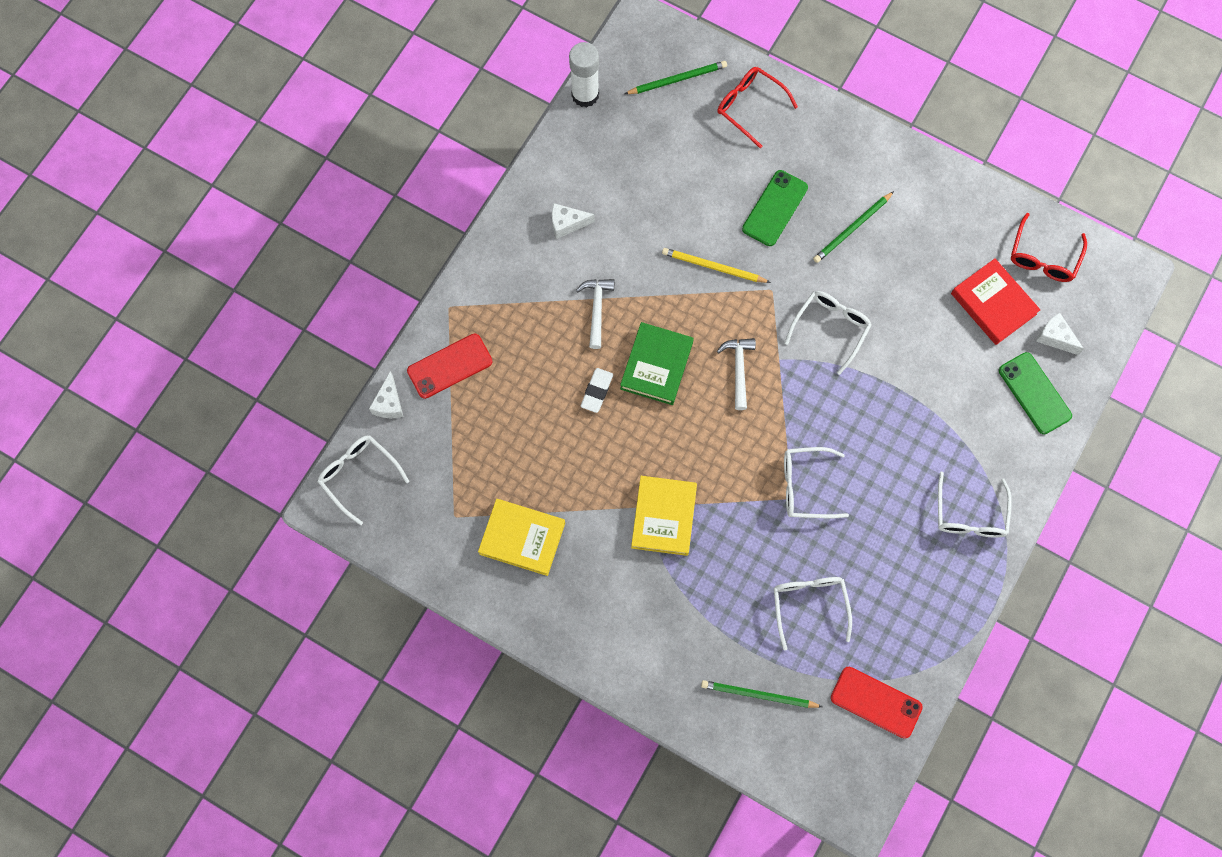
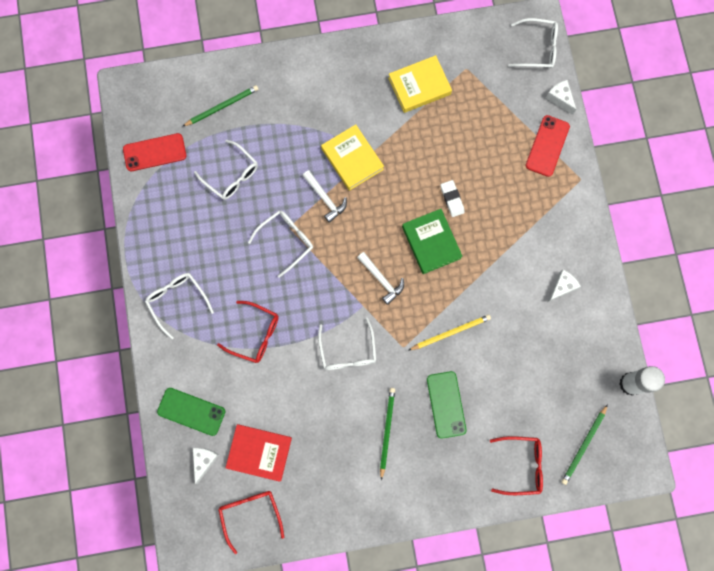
camera: 140 degrees right, 5 degrees up
(596, 309) = (496, 248): white hammer -> white hammer (325, 198)
(912, 417) = (255, 334): none -> red glasses
(1055, 337) = (204, 461): white cheese -> white cheese turned 75 degrees counterclockwise

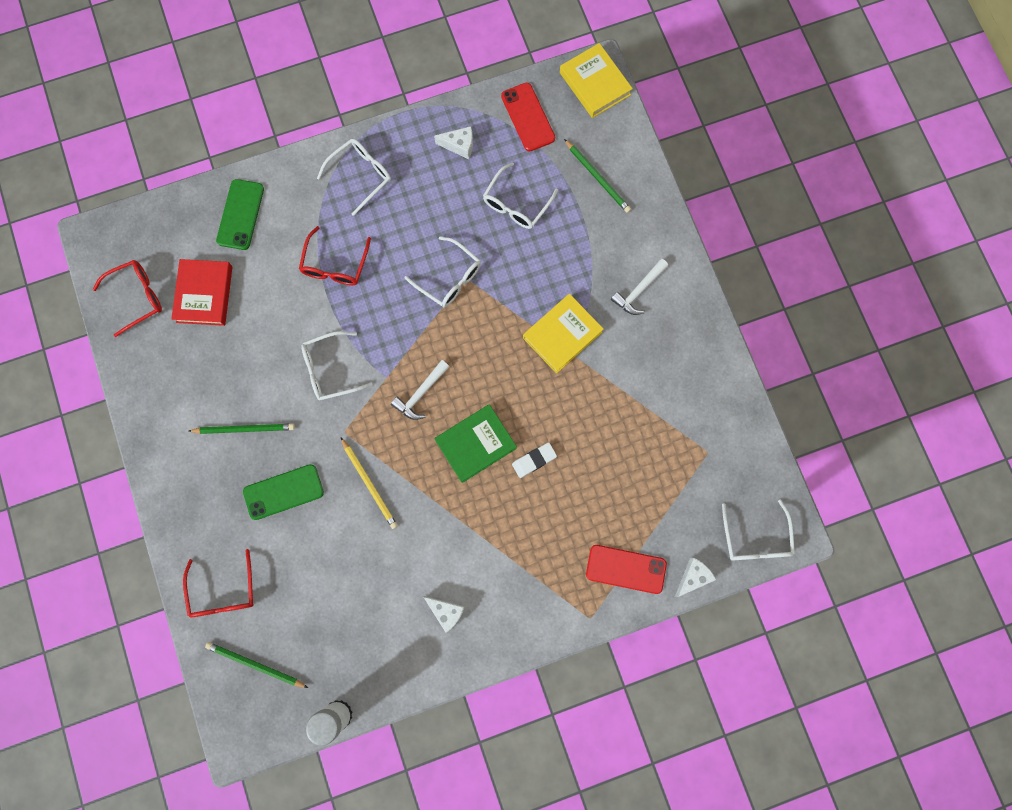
camera: 80 degrees right, 0 degrees up
(204, 461) = (188, 238): white cheese -> white cheese (459, 145)
(325, 198) = (508, 312): white hammer -> white hammer (639, 290)
(419, 86) = (671, 398): yellow book -> yellow book (595, 84)

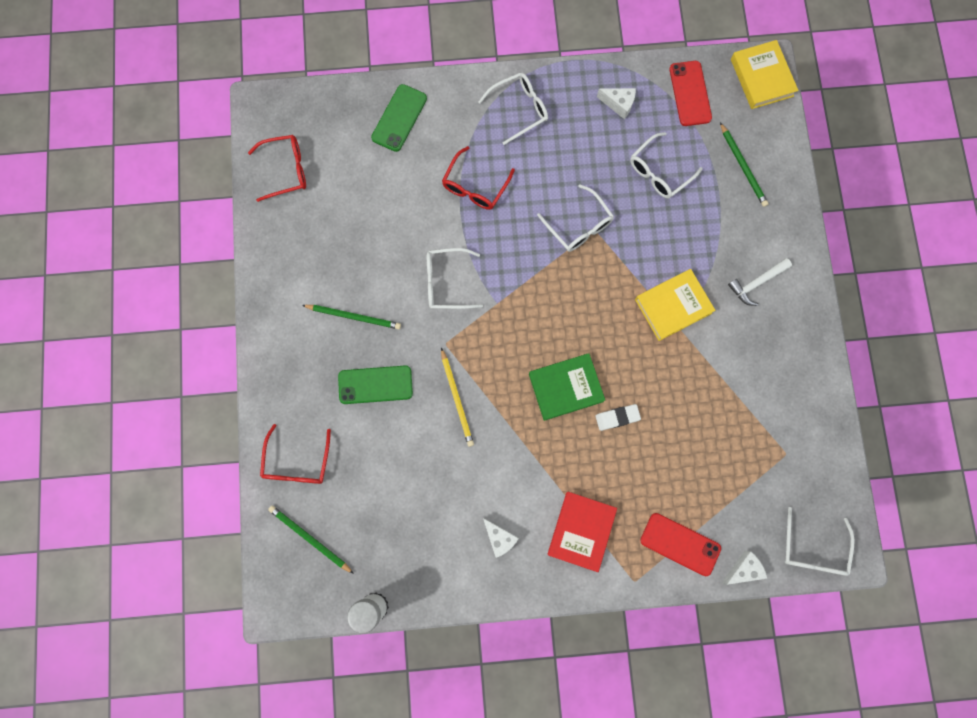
camera: 15 degrees right, 0 degrees up
(204, 294) = (348, 183): red book -> red book (581, 531)
(421, 393) = (526, 326): white hammer -> none

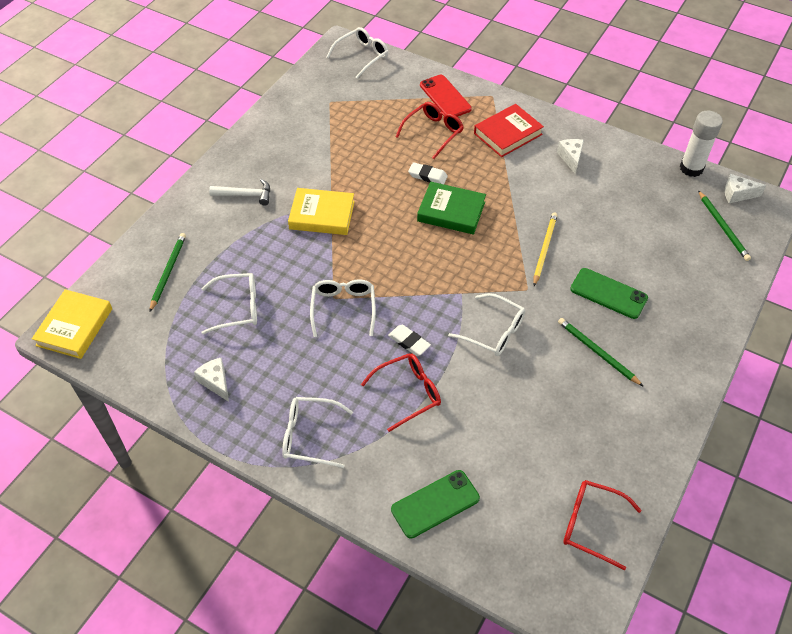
camera: 145 degrees left, 25 degrees down
(297, 462) = (709, 277): red glasses -> red glasses (433, 132)
(505, 229) = (409, 342): none -> white eraser
(690, 93) = (146, 352): red phone -> none
(743, 569) = (415, 68): white cheese -> white cheese (737, 194)

